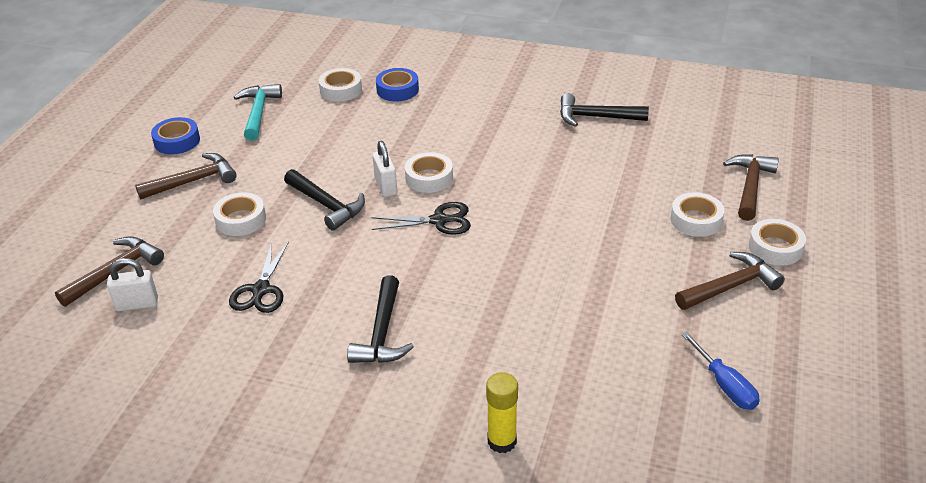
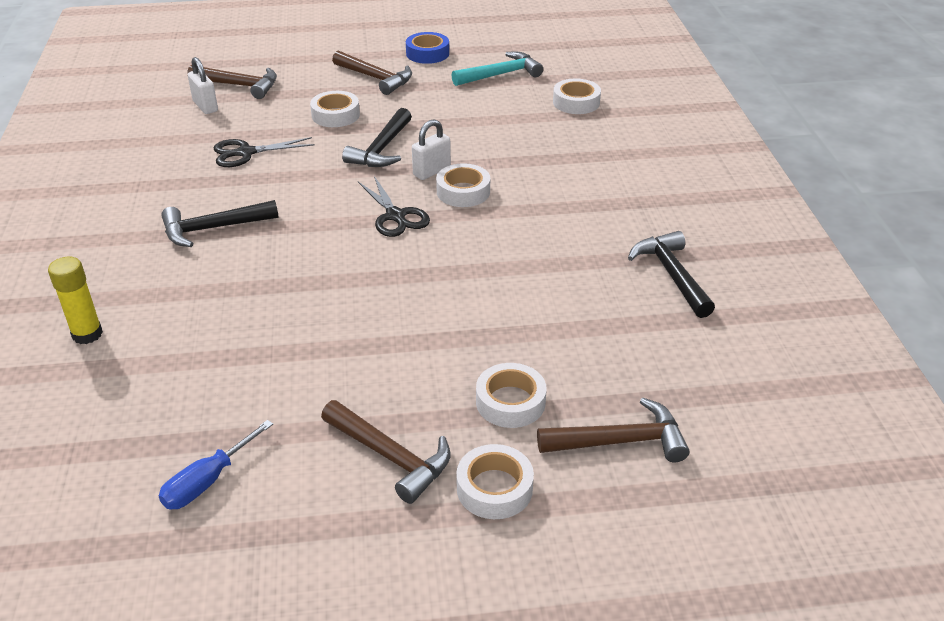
camera: 65 degrees right, 0 degrees up
(397, 90) = (606, 132): blue tape -> none

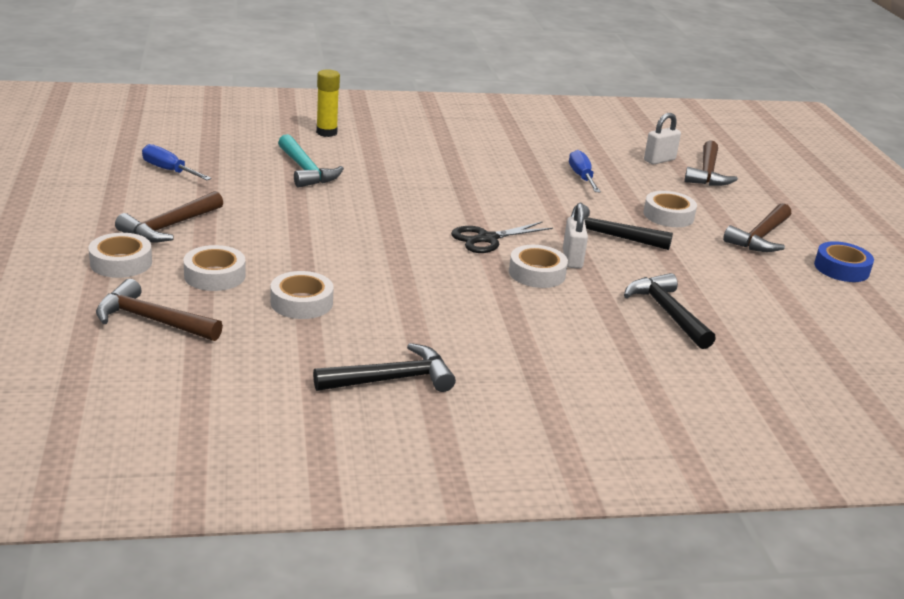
camera: 85 degrees right, 10 degrees down
(213, 229) = (458, 166): black hammer -> black hammer (667, 312)
(246, 153) = (582, 177): black scissors -> blue screwdriver
(431, 171) = (572, 259): white padlock -> white padlock turned 45 degrees clockwise
(501, 74) = (815, 312): turquoise hammer -> turquoise hammer (306, 171)
(576, 102) = (767, 359): white tape -> white tape (301, 302)
(621, 441) = (151, 320): brown hammer -> brown hammer turned 120 degrees clockwise

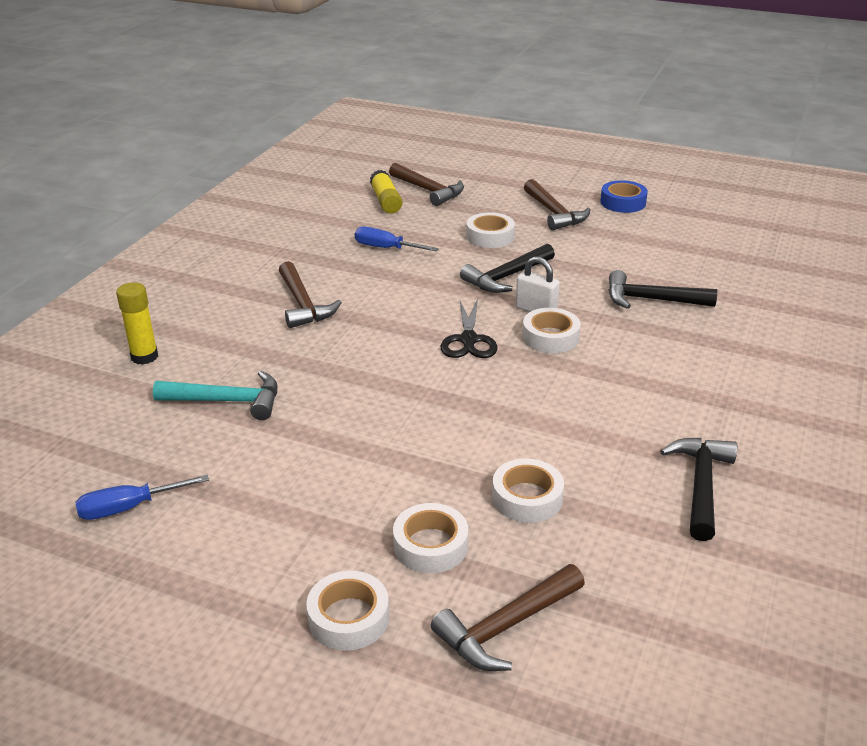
camera: 55 degrees left, 5 degrees up
(169, 227) = (285, 550): brown hammer -> brown hammer (303, 304)
(659, 160) = (386, 201): white padlock -> yellow glue stick

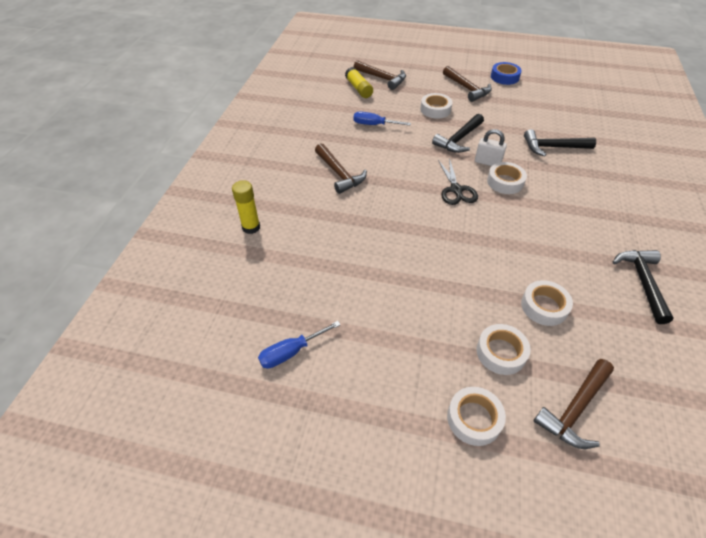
camera: 10 degrees left, 15 degrees up
(228, 401) = (322, 256): turquoise hammer -> none

